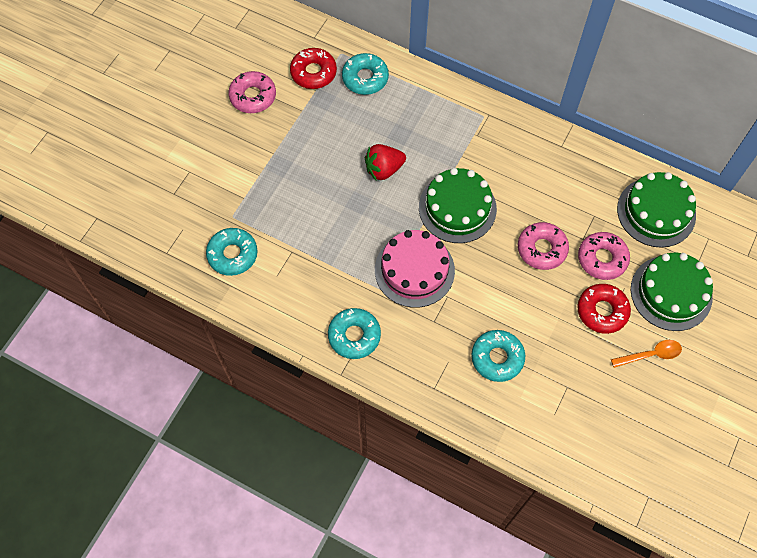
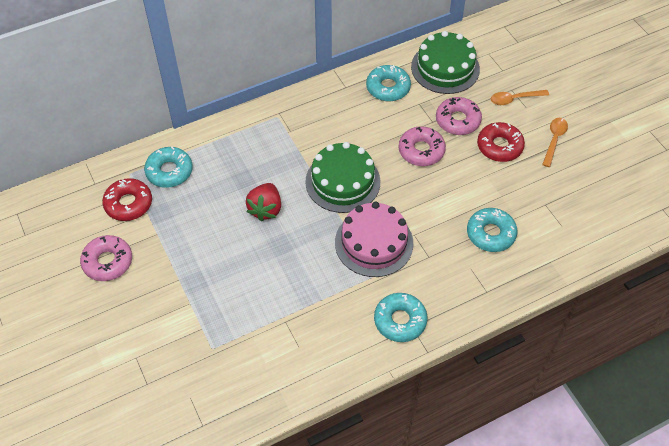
camera: 55 degrees left, 10 degrees down
(232, 254) = (250, 370): turquoise donut -> turquoise donut (388, 88)
(671, 293) = (514, 99): green cake -> orange spoon

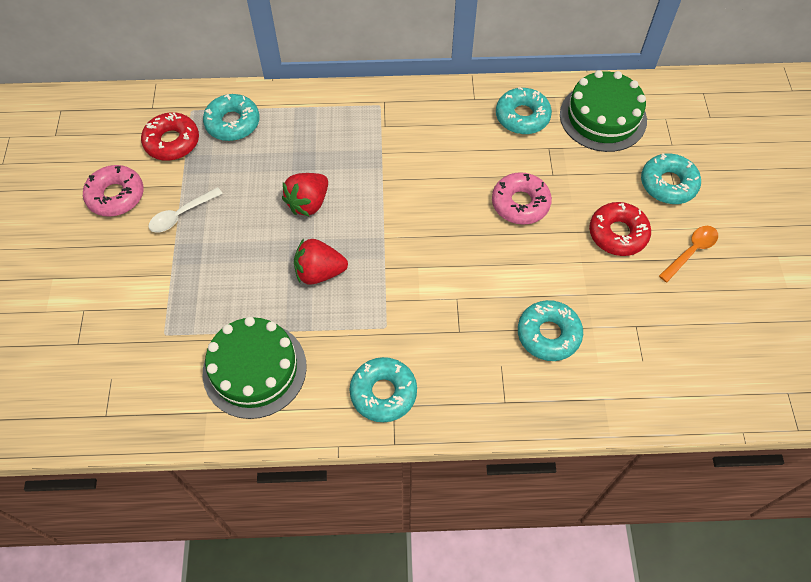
camera: 25 degrees right, 5 degrees up
(171, 256) = (181, 215): none -> white spoon
(304, 256) = (319, 272): none -> red strawberry
(342, 181) = (410, 205): green cake -> green cake (254, 369)
(374, 243) = (405, 289): pink cake -> none
(457, 120) = (583, 184): pink donut -> none
(514, 99) = (668, 184): orange spoon -> turquoise donut

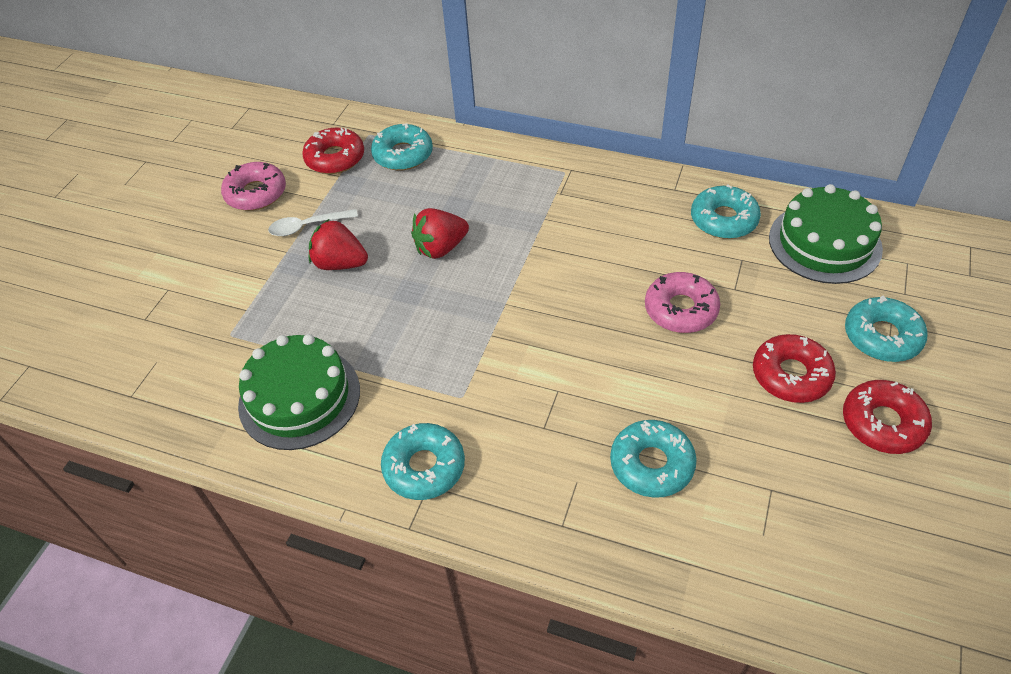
camera: 25 degrees right, 10 degrees down
(319, 272) = (417, 319): red strawberry -> red strawberry (340, 263)
(691, 252) = (883, 423): orange spoon -> red donut

